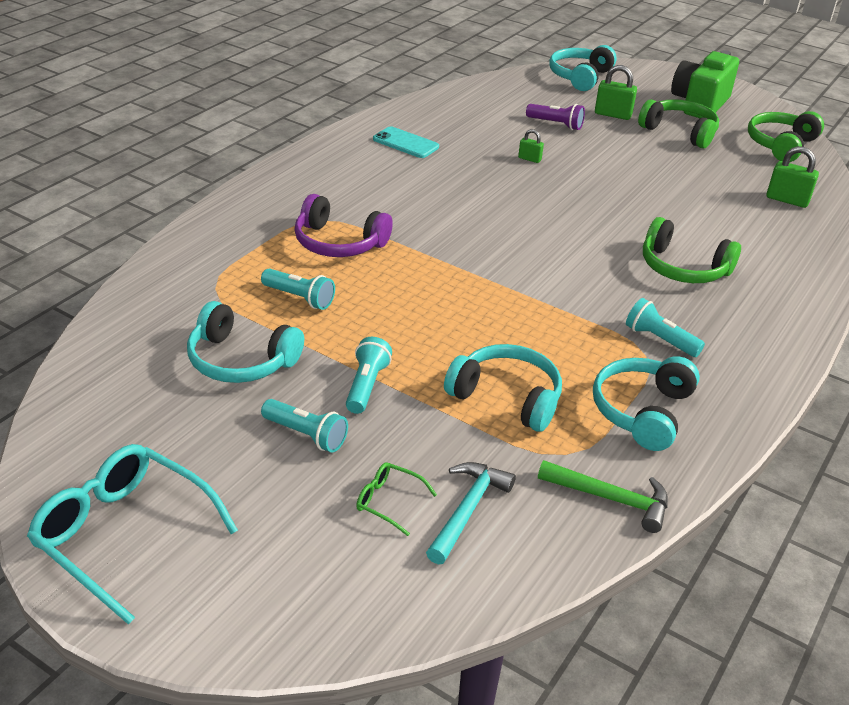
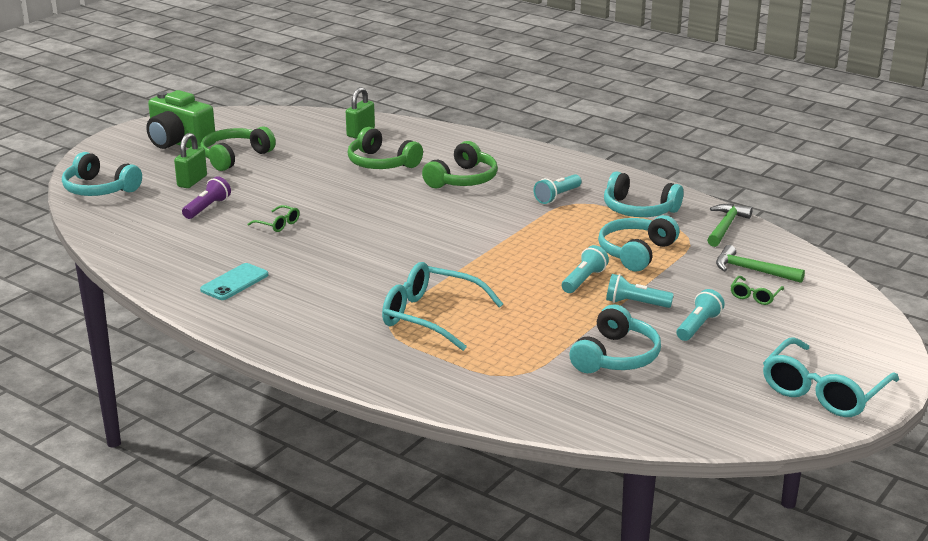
camera: 85 degrees left, 10 degrees down
(299, 298) = (522, 333): turquoise flashlight -> turquoise flashlight (583, 280)
(338, 243) = (431, 316): purple headphones -> turquoise glasses
(467, 510) = (752, 270): turquoise hammer -> green hammer
(529, 159) = (278, 224): green padlock -> green glasses
(781, 145) = (267, 122): green headphones -> green headphones (381, 163)

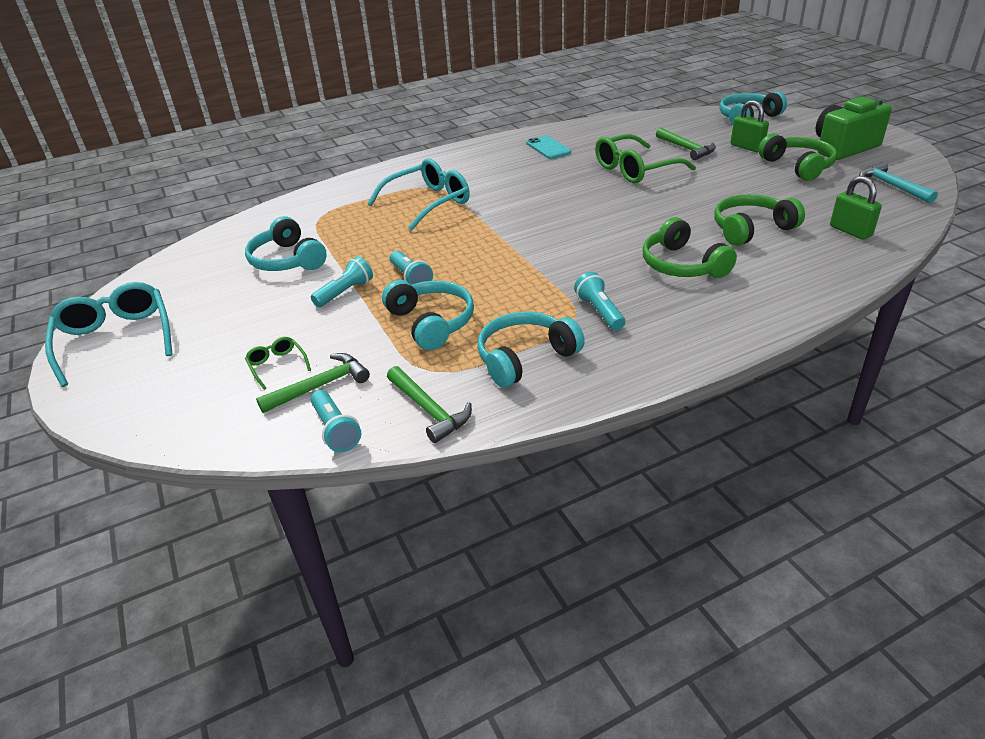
camera: 120 degrees right, 10 degrees up
(207, 208) = (686, 148): purple flashlight -> green hammer
(263, 123) = (892, 186): none -> turquoise hammer
(278, 224) = (635, 169): green glasses -> green glasses, size x2.18
(698, 326) = (275, 312): turquoise flashlight -> turquoise flashlight (335, 430)

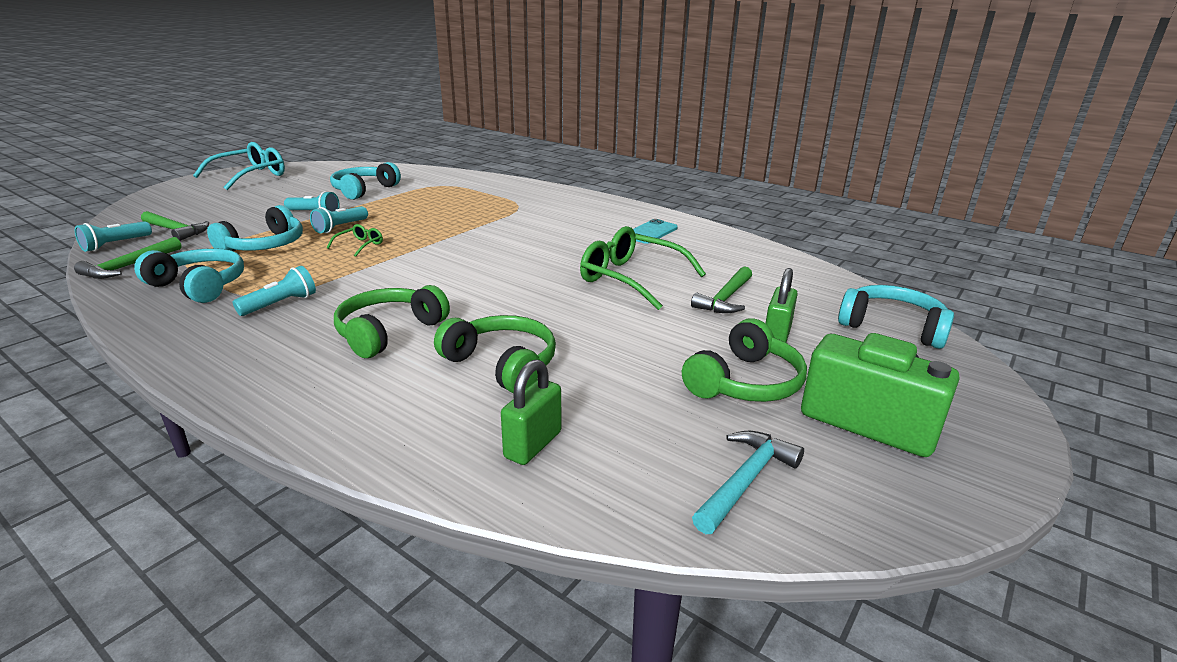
camera: 60 degrees right, 10 degrees down
(277, 365) = (208, 215): green glasses -> green glasses (360, 245)
(428, 203) = (485, 210): turquoise glasses -> none

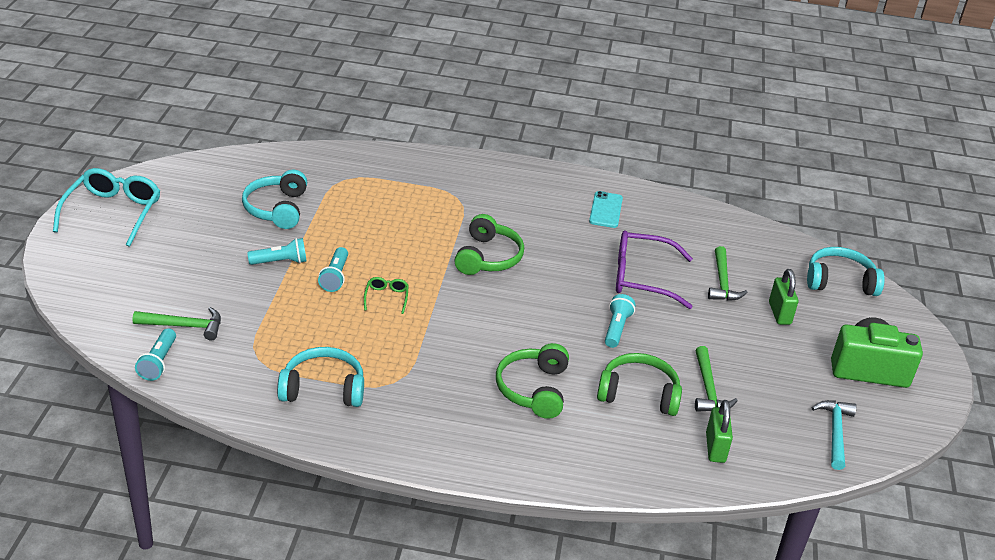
camera: 30 degrees left, 10 degrees up
(129, 266) = (222, 385): green hammer -> green hammer (708, 388)
(264, 246) = (302, 322): turquoise headphones -> none
(280, 304) = (418, 387): turquoise flashlight -> turquoise flashlight (616, 328)
(631, 278) = (642, 278): green glasses -> purple glasses
(745, 382) = (788, 361): green headphones -> green headphones (488, 257)

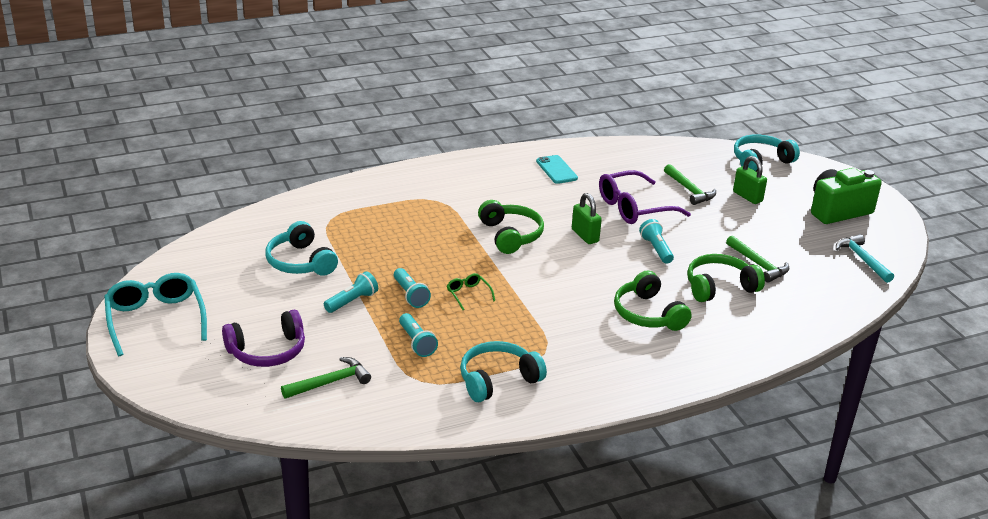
camera: 30 degrees left, 5 degrees down
(158, 362) = (342, 419): turquoise flashlight -> turquoise flashlight (416, 342)
(166, 276) = (267, 351): none -> purple headphones
(715, 448) = (805, 301): green padlock -> green padlock (585, 236)

